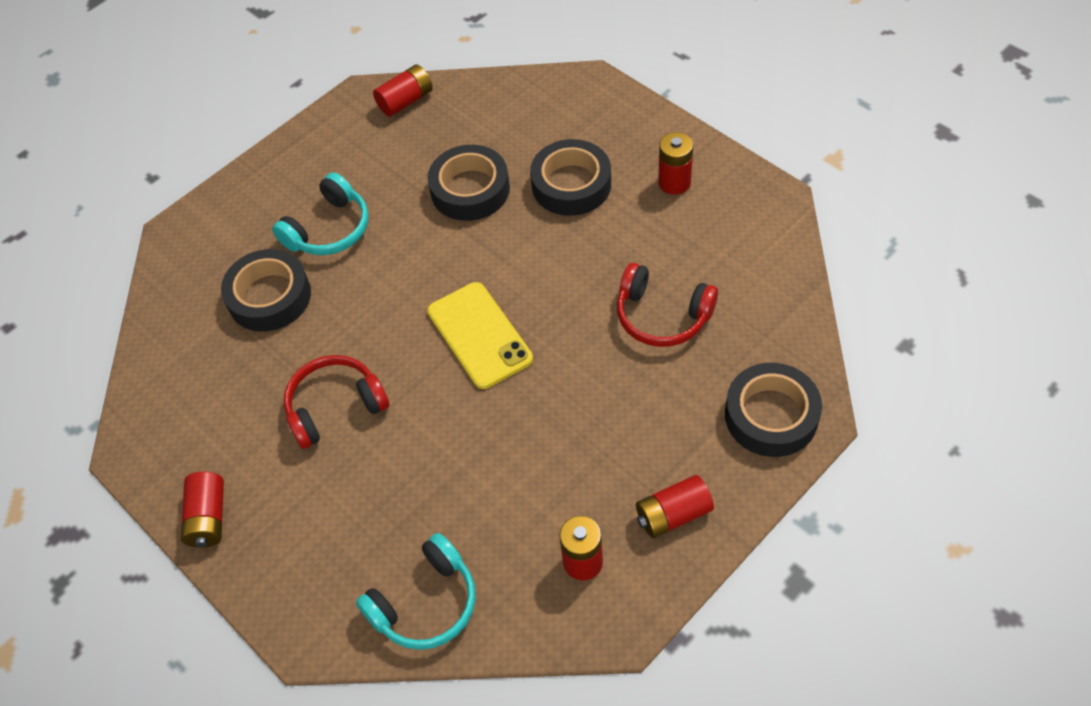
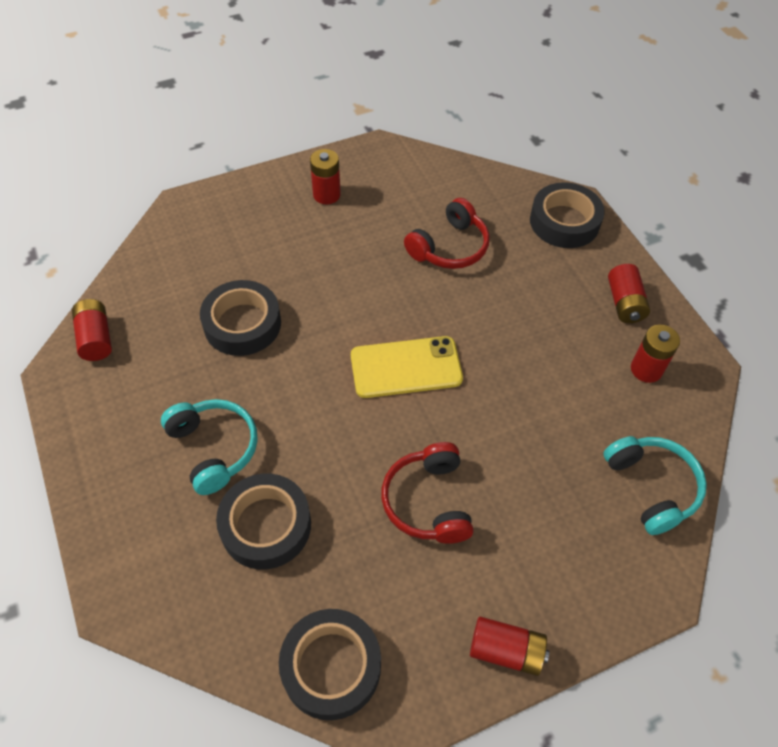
camera: 75 degrees left, 0 degrees up
(571, 184) = (285, 255): black tape -> black tape (331, 666)

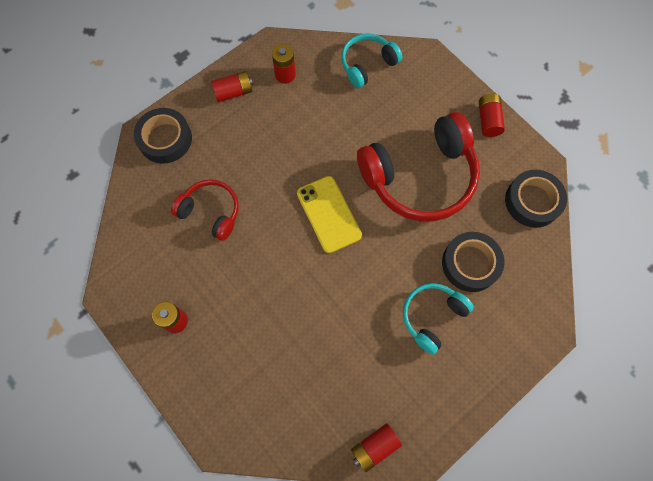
camera: 105 degrees left, 15 degrees up
(242, 324) = (326, 338): black tape -> none
(428, 501) = (420, 177): red headphones -> red headphones, size x1.86

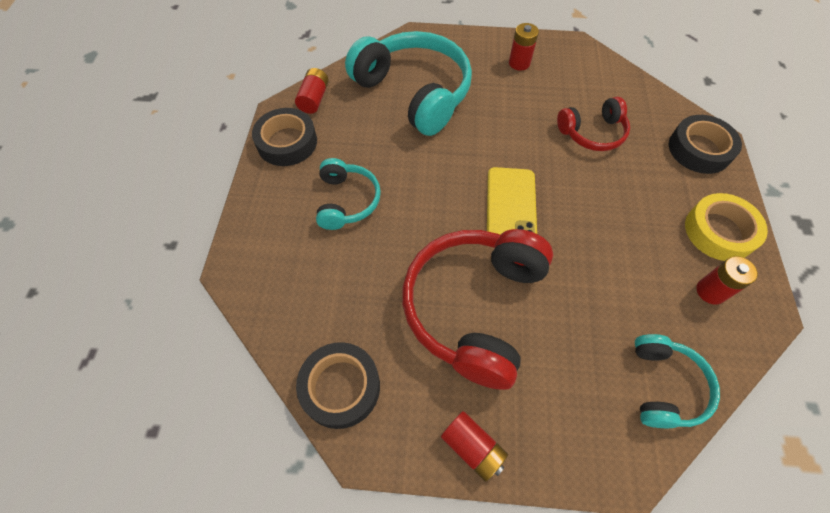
camera: 135 degrees right, 10 degrees down
(233, 92) = (719, 231): red battery -> yellow tape
(289, 372) = (414, 92): none -> turquoise headphones
(328, 214) = (511, 205): yellow phone -> yellow phone turned 75 degrees clockwise
(470, 264) = (351, 268): black tape -> black tape (287, 142)

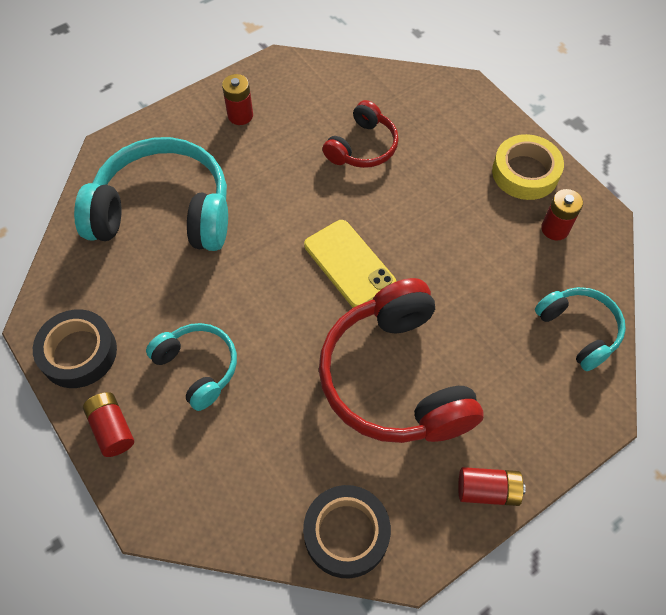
camera: 40 degrees left, 0 degrees up
(314, 99) = (63, 287): red battery -> red battery (112, 429)
(699, 149) = (458, 106): black tape -> none

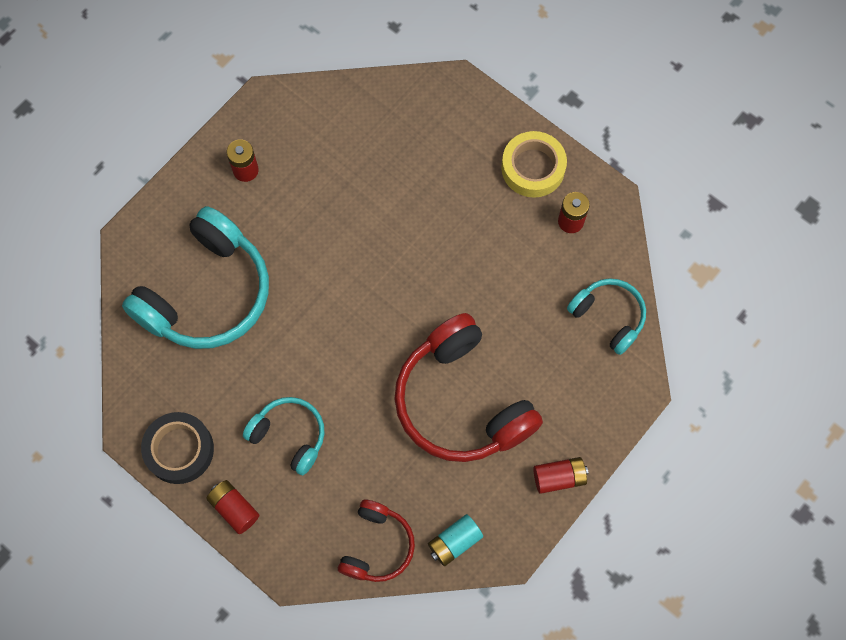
camera: 15 degrees left, 10 degrees up
(164, 212) = (207, 293): turquoise headphones -> turquoise headphones turned 135 degrees clockwise
(346, 533) = (454, 542): black tape -> turquoise battery
(349, 264) = (394, 303): yellow phone -> none
(362, 147) = (374, 177): red headphones -> red headphones (377, 546)

